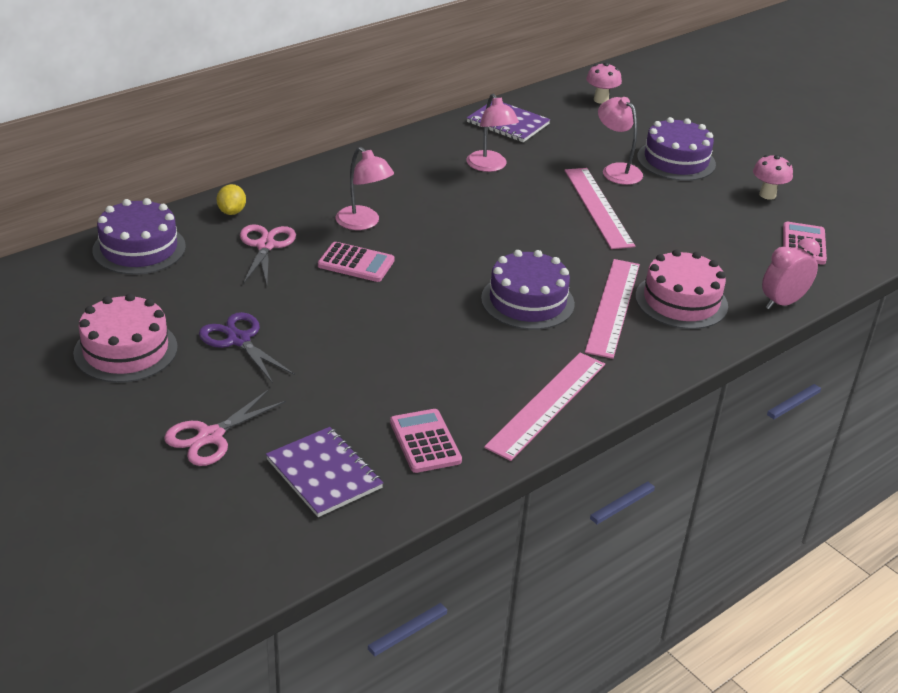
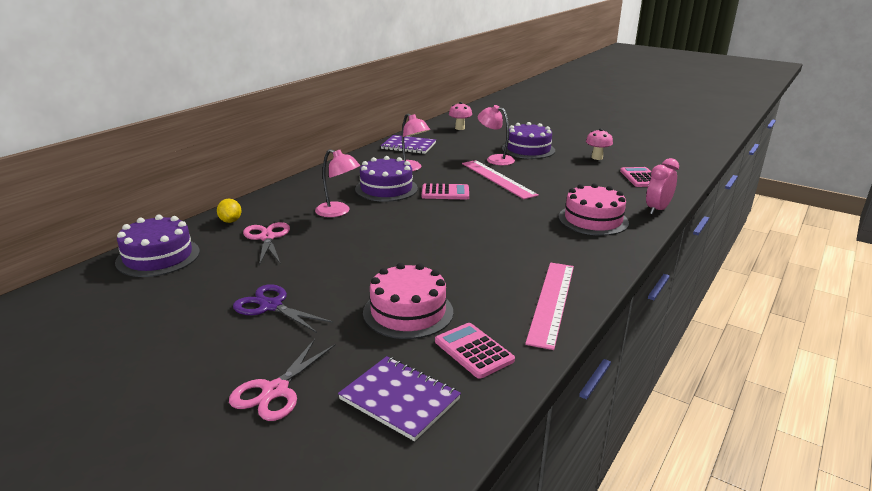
camera: 15 degrees left, 10 degrees down
(125, 350) = (166, 334): pink cake -> pink cake (408, 312)
(356, 263) = (345, 237): pink calculator -> pink calculator (445, 192)
(527, 301) = (488, 238): purple cake -> purple cake (386, 189)
(613, 307) = (551, 231): pink ruler -> none

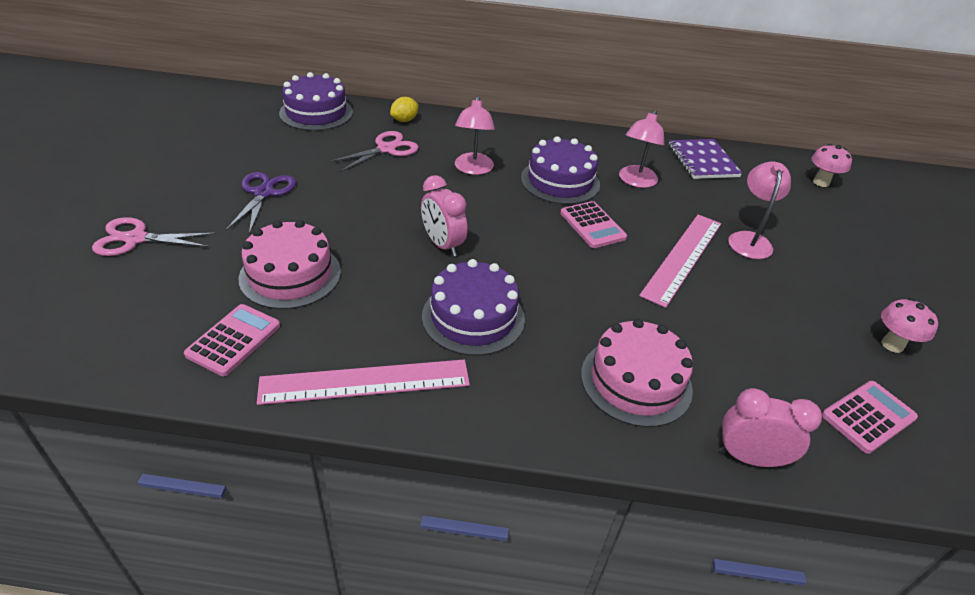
camera: 60 degrees right, 15 degrees up
(399, 399) = (138, 311): purple notebook -> none
(423, 244) = (442, 245): none -> pink clock
(528, 149) = (827, 262): purple cake -> purple cake (473, 317)

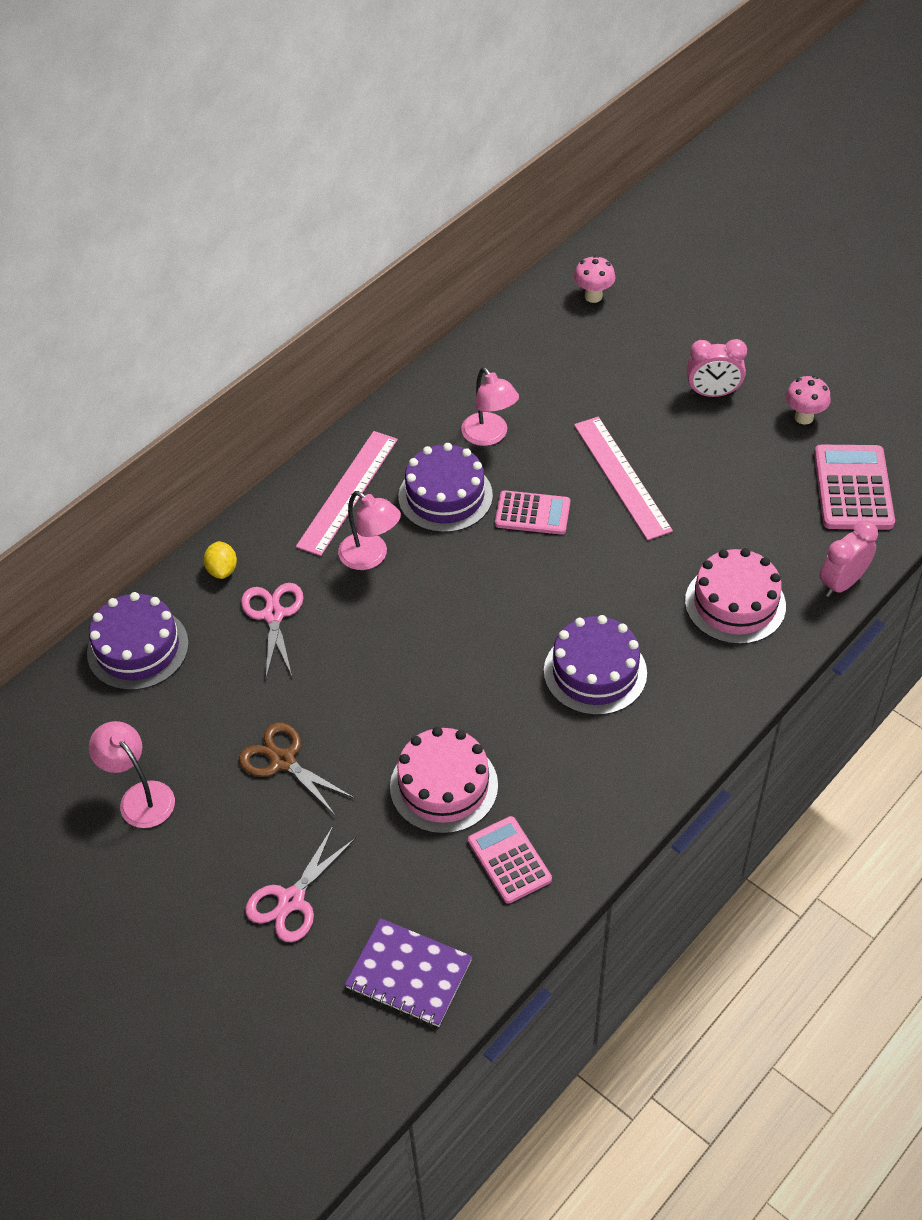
camera: 50 degrees left, 10 degrees up
(264, 193) = (283, 761): purple scissors -> brown scissors
(365, 382) = (622, 783): pink ruler -> pink ruler (348, 492)
(442, 245) = (481, 646): pink clock -> pink clock (712, 393)
(703, 161) = (495, 359): purple notebook -> purple notebook (409, 974)
(749, 239) = (631, 412): pink lamp -> pink lamp (140, 796)
(868, 417) = (853, 488): pink calculator -> pink calculator, size x1.51

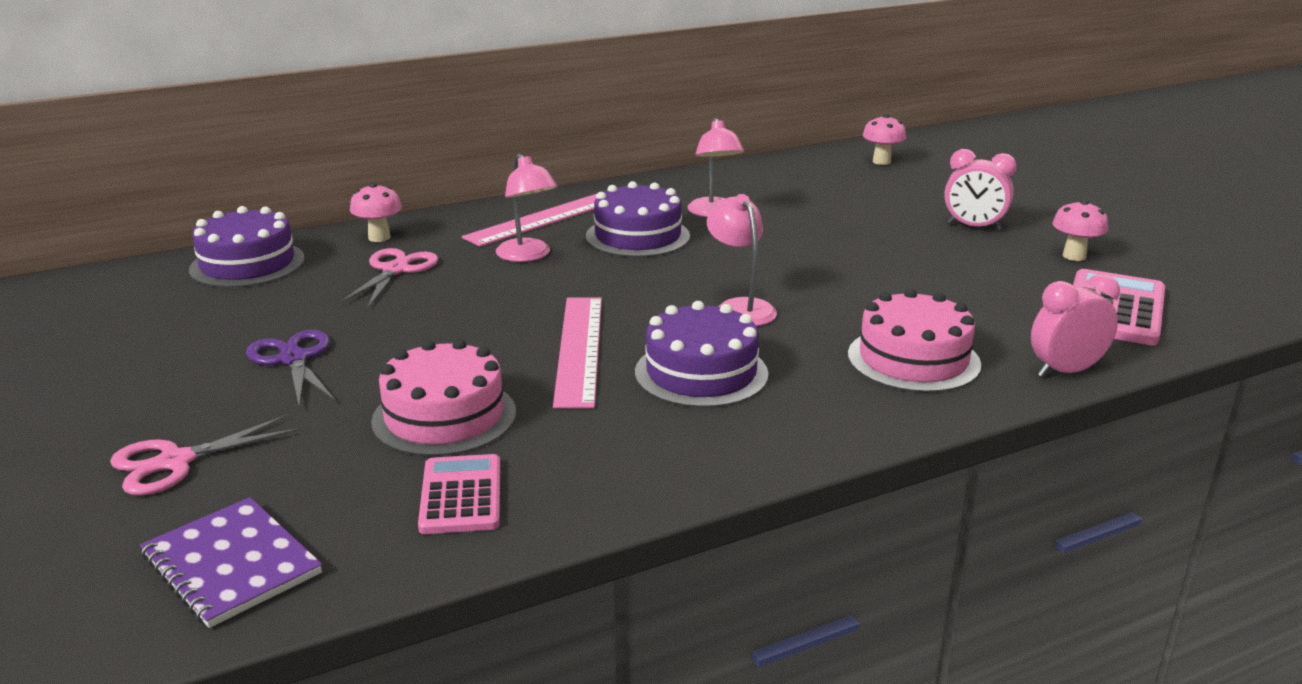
camera: 20 degrees right, 25 degrees down
(140, 796) = (126, 350): pink lamp -> pink lamp (740, 307)
(222, 570) = (379, 237): yellow lemon -> pink mushroom
(283, 761) = (293, 359): brown scissors -> purple scissors
(532, 513) = (719, 261): pink calculator -> none
(622, 477) = (836, 256): pink ruler -> pink ruler (579, 349)

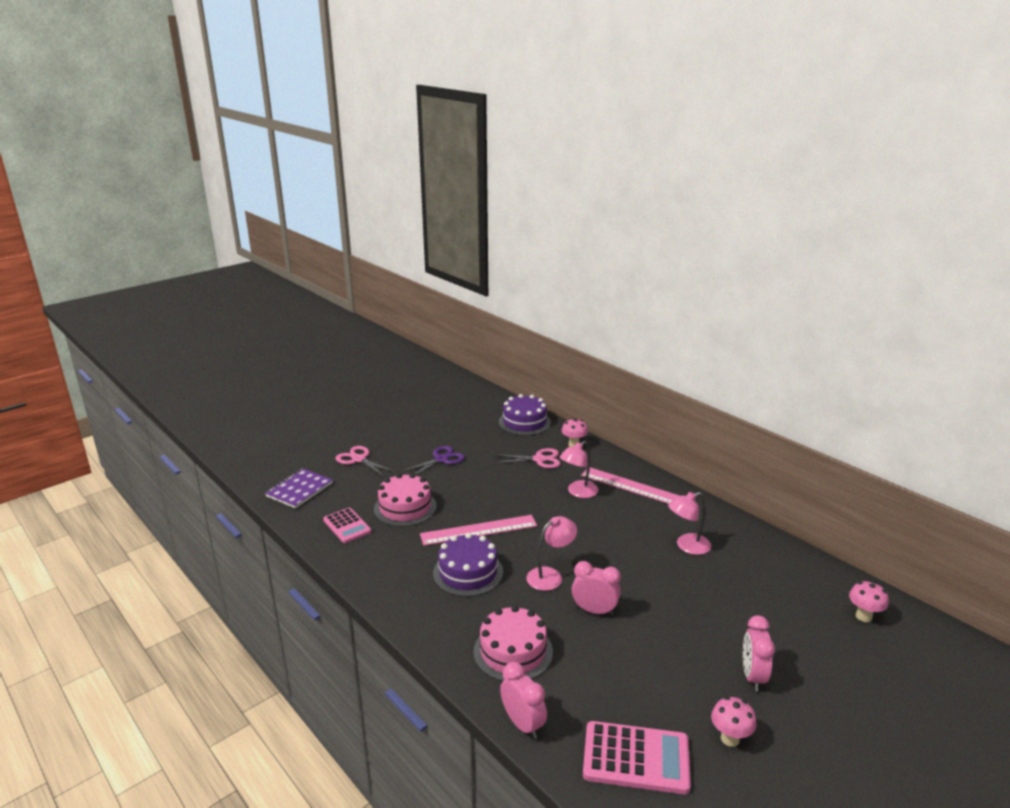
camera: 75 degrees right, 0 degrees up
(461, 495) = (347, 526): pink calculator -> pink calculator turned 75 degrees clockwise
(637, 236) = (628, 523): purple cake -> none
(834, 290) = (594, 611): none -> pink clock

